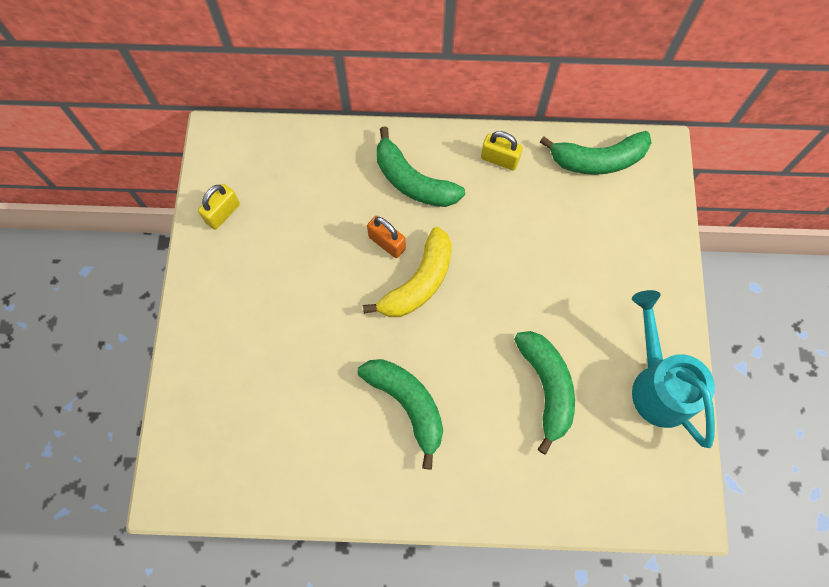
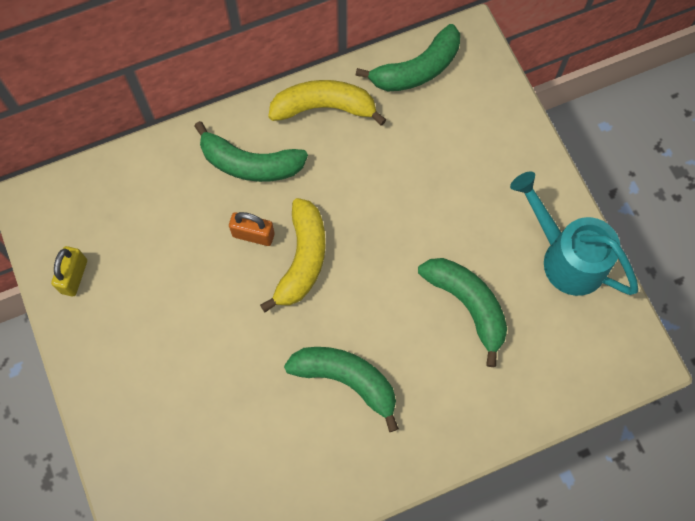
camera: 25 degrees left, 0 degrees up
(499, 159) = (324, 107): yellow padlock -> yellow banana

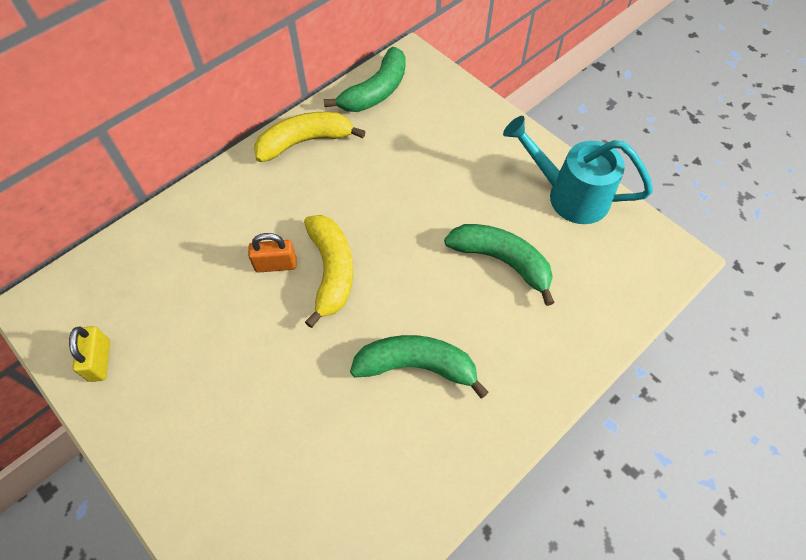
camera: 20 degrees left, 10 degrees down
(250, 164) = (252, 205): green banana -> none

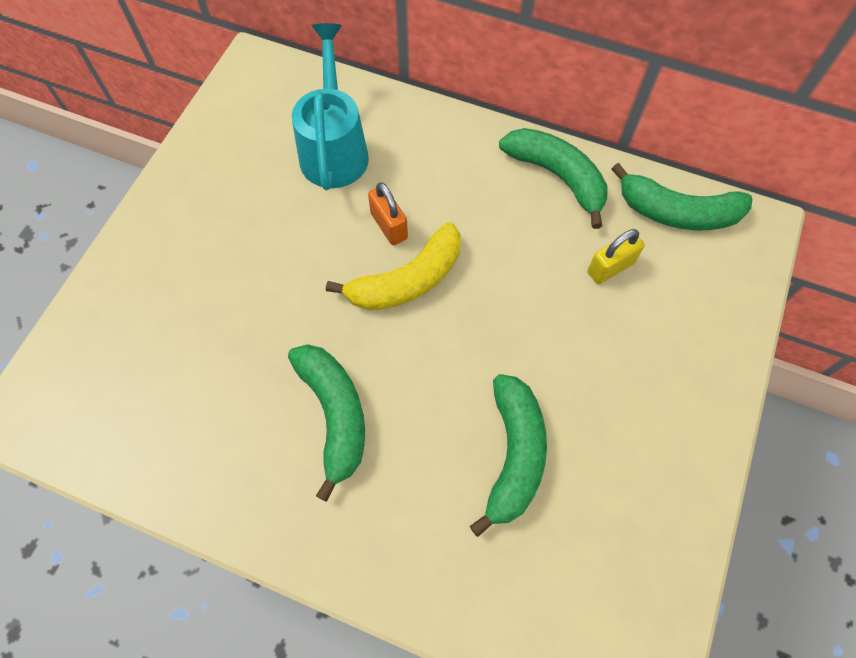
camera: 65 degrees right, 5 degrees up
(100, 361) = (223, 139): yellow padlock -> yellow padlock (610, 268)
(305, 142) = (557, 177): yellow banana -> green banana
(569, 195) = (660, 503): turquoise watering can -> turquoise watering can (334, 148)

